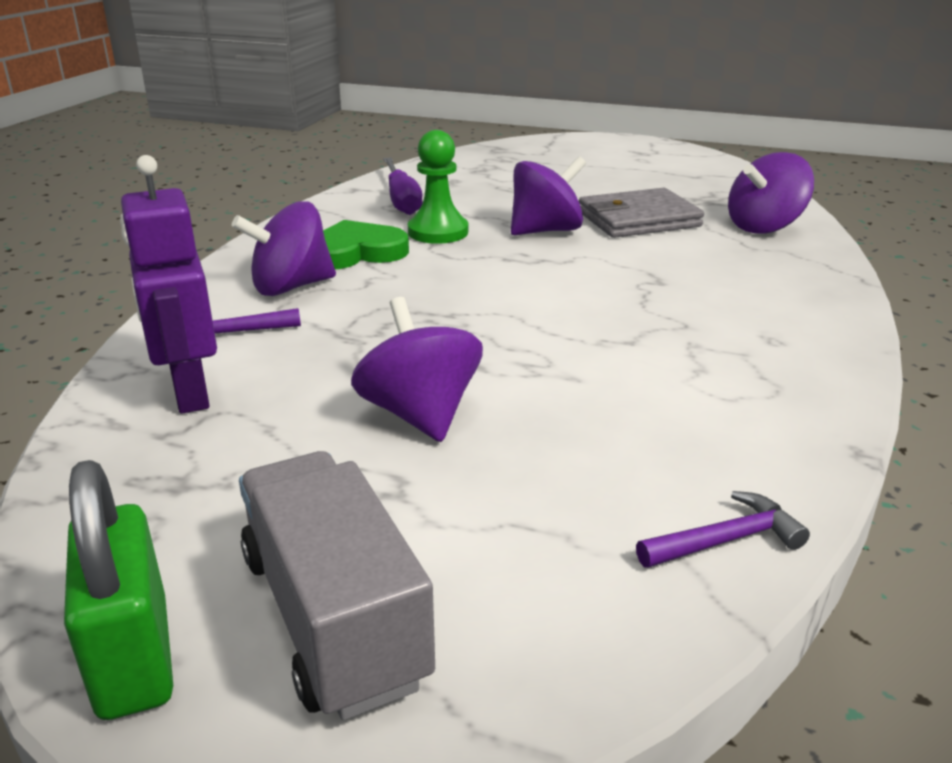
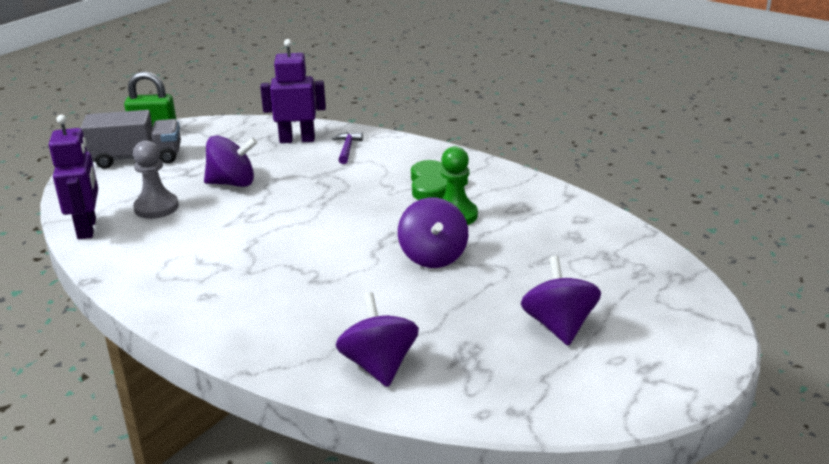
camera: 110 degrees right, 0 degrees up
(291, 287) = (393, 164): purple spinning top -> purple spinning top (559, 326)
(401, 200) = (533, 210): purple screwdriver -> none
(572, 475) = (156, 207): none -> grey pawn
(638, 219) = (434, 304): grey wallet -> none
(725, 540) = (87, 228): purple hammer -> purple robot

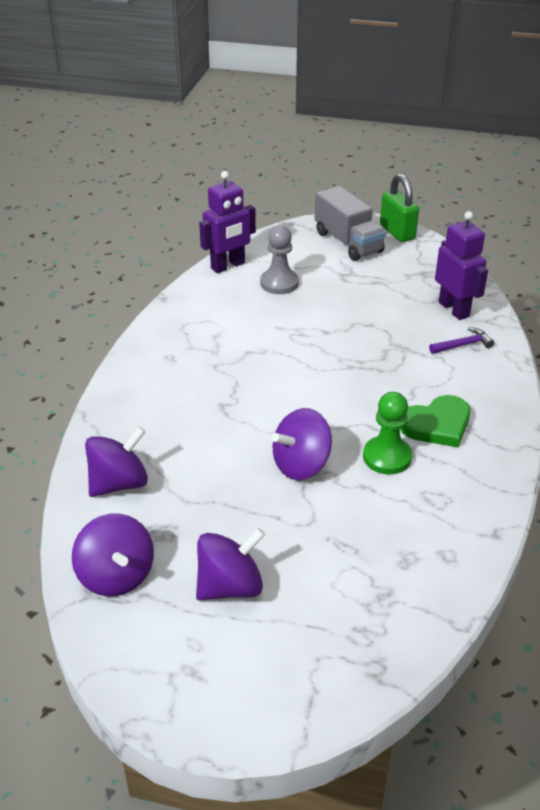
camera: 65 degrees right, 10 degrees up
(232, 183) = (345, 304): purple spinning top -> purple spinning top (116, 575)

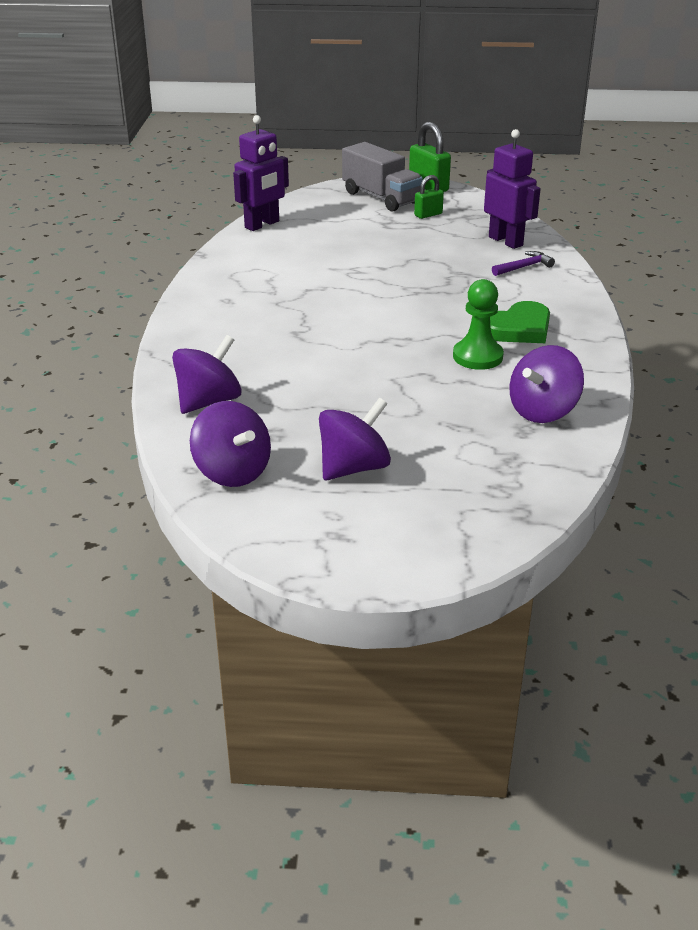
camera: 10 degrees left, 5 degrees down
(279, 283) = (321, 234): grey pawn -> none
(301, 465) = (393, 370): purple spinning top -> purple spinning top (543, 411)
(387, 268) = (428, 215): none -> green padlock

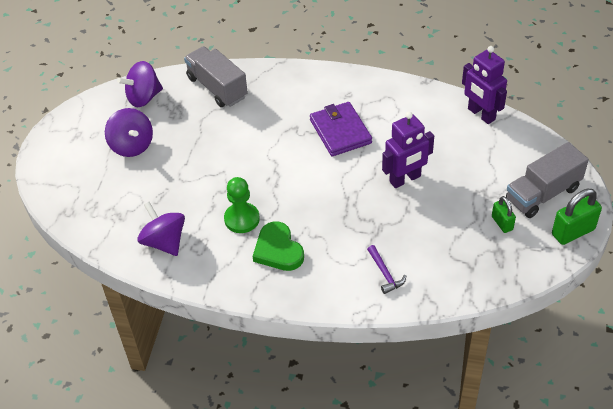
camera: 100 degrees right, 15 degrees up
(208, 401) = (217, 87): purple spinning top -> grey truck
(300, 301) = (340, 131): none -> purple wallet
(506, 241) = (440, 270): purple robot -> purple robot (405, 179)

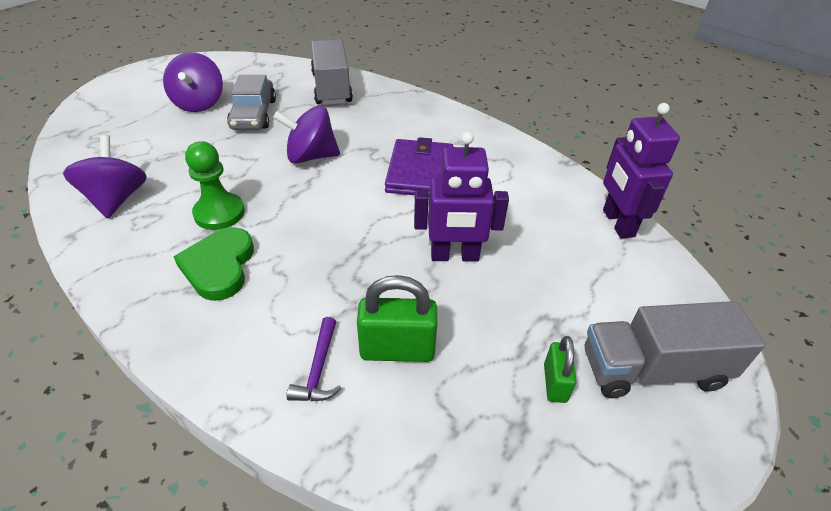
camera: 25 degrees right, 5 degrees down
(144, 97) = (257, 72): purple spinning top -> purple spinning top (311, 156)
(183, 137) = (253, 114): none -> grey car
(573, 232) = (676, 462): green padlock -> green padlock (397, 349)

